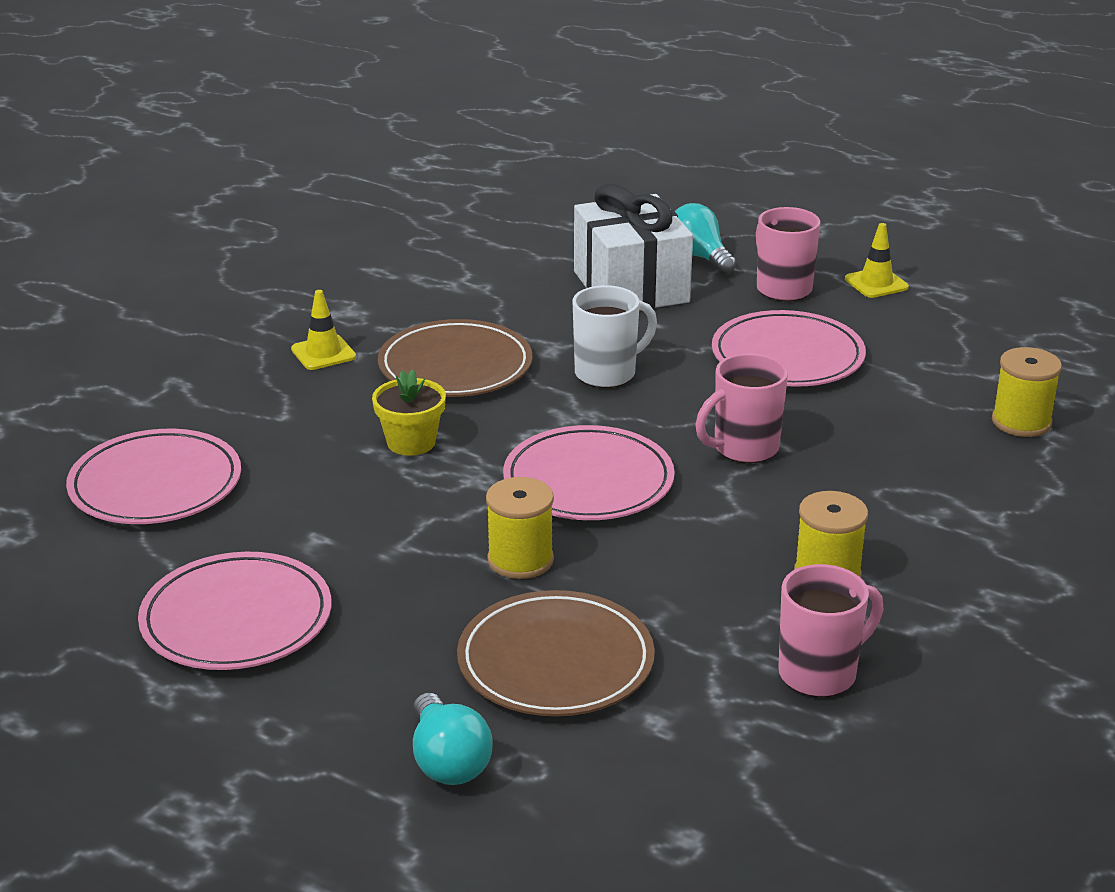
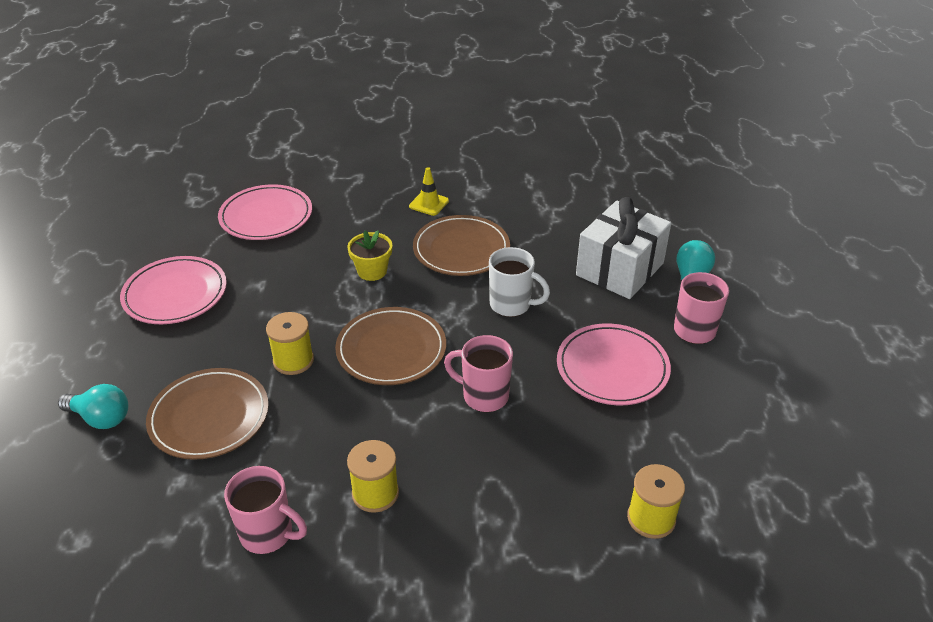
camera: 55 degrees right, 10 degrees up
(448, 761) = (101, 418): turquoise light bulb -> turquoise light bulb turned 105 degrees counterclockwise
(588, 481) = (391, 350): pink plate -> brown plate
(876, 283) = (756, 368): yellow traffic cone -> none

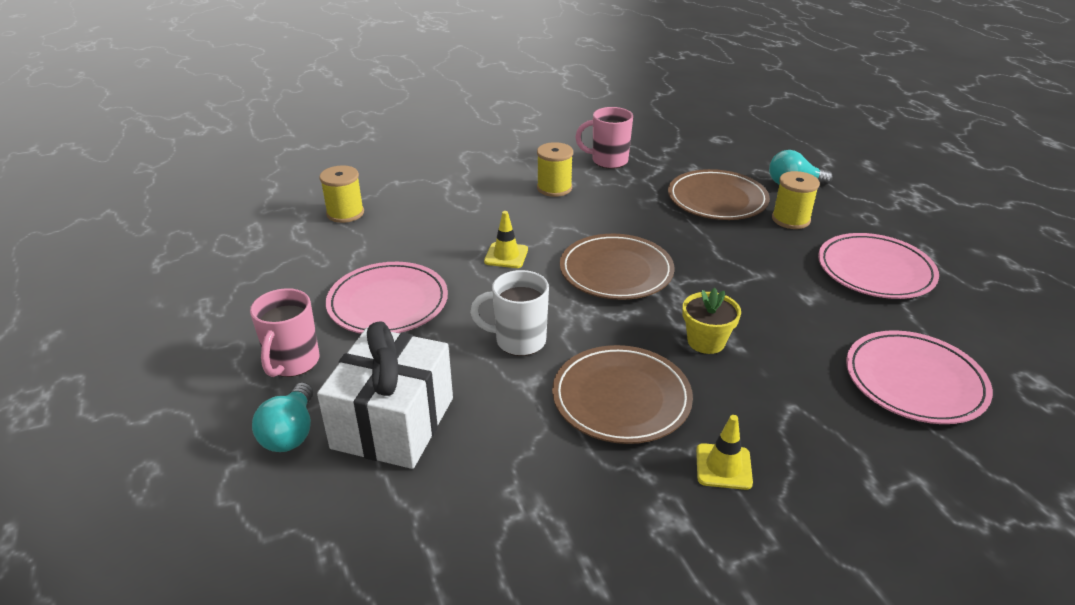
camera: 160 degrees right, 5 degrees down
(293, 360) = (696, 245): yellow spool -> yellow spool (790, 219)
(484, 396) = (506, 255): pink mug -> yellow traffic cone

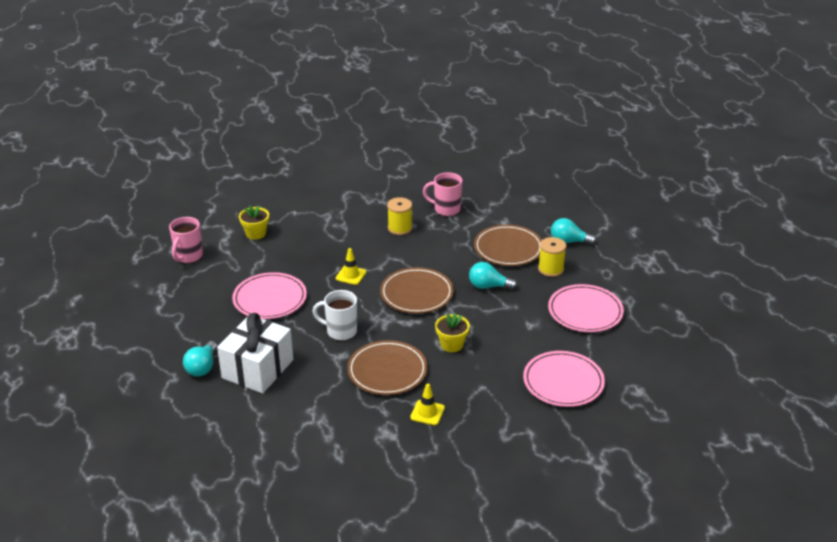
camera: 10 degrees right, 0 degrees up
(292, 363) = (208, 329): pink mug -> pink mug (188, 256)
(345, 213) = (256, 233): yellow spool -> yellow flower pot
(717, 250) = (488, 286): none -> turquoise light bulb

